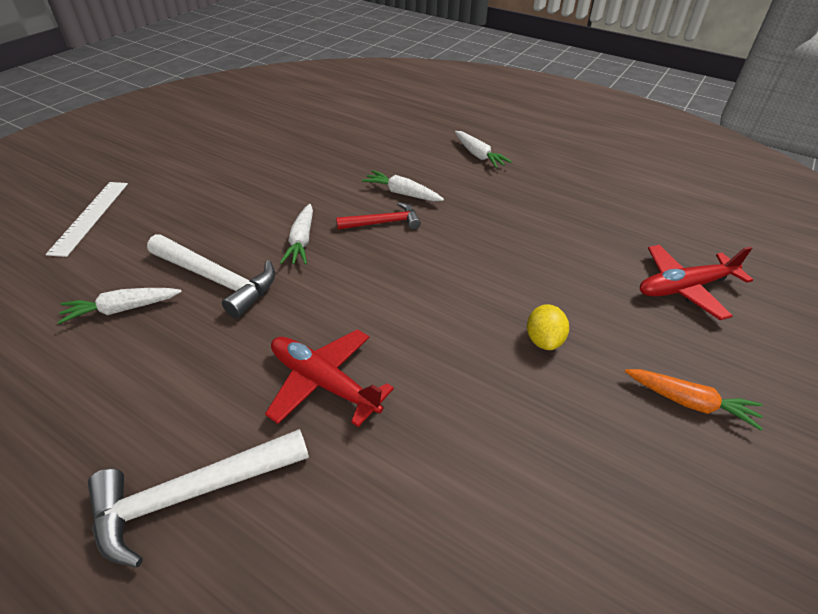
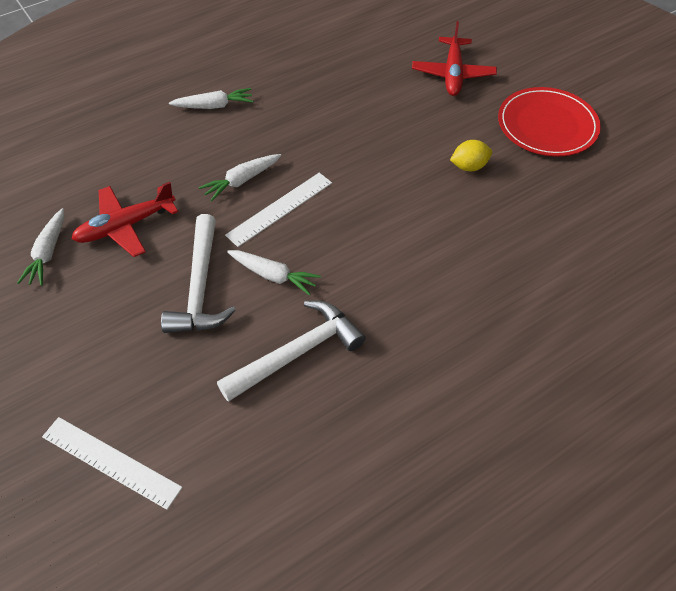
camera: 65 degrees left, 10 degrees up
(122, 309) = (302, 436): white carrot -> white carrot (48, 253)
(191, 494) = (529, 404): white hammer -> white hammer (200, 287)
(323, 382) = (457, 303): red plane -> red plane (125, 226)
(383, 223) = (280, 209): red hammer -> white ruler
(543, 340) = (469, 166): yellow lemon -> yellow lemon turned 45 degrees counterclockwise
(689, 402) = (547, 125): orange carrot -> red plate

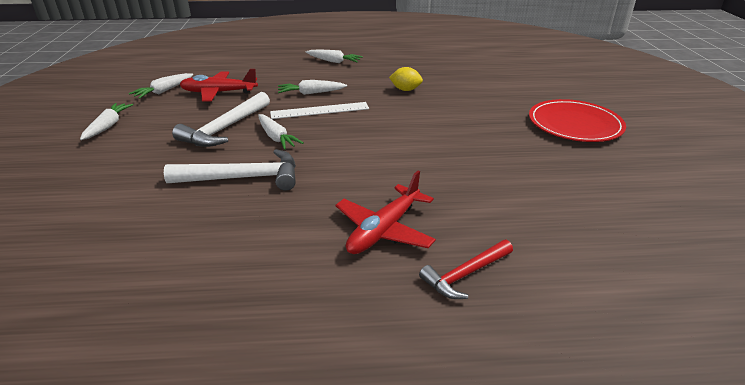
camera: 30 degrees right, 20 degrees down
(48, 348) = (108, 126): none -> white carrot
(110, 462) = (63, 186): white ruler -> none
(453, 74) = (518, 84): red plane -> red plane (384, 230)
(469, 166) = (483, 128): yellow lemon -> yellow lemon (405, 90)
(583, 371) = (465, 274): none -> red hammer

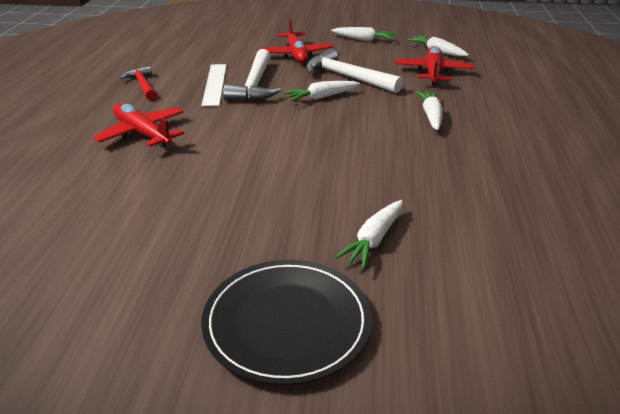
camera: 100 degrees right, 0 degrees up
(146, 162) = (296, 55): none -> red plane
(320, 110) = (380, 119): white ruler -> white ruler (214, 84)
(334, 61) = (550, 135): white carrot -> white carrot (374, 240)
(405, 90) = (443, 179): yellow lemon -> none
(465, 274) = (61, 159): red hammer -> red hammer (143, 85)
(574, 124) = (287, 323): red plate -> black plate

